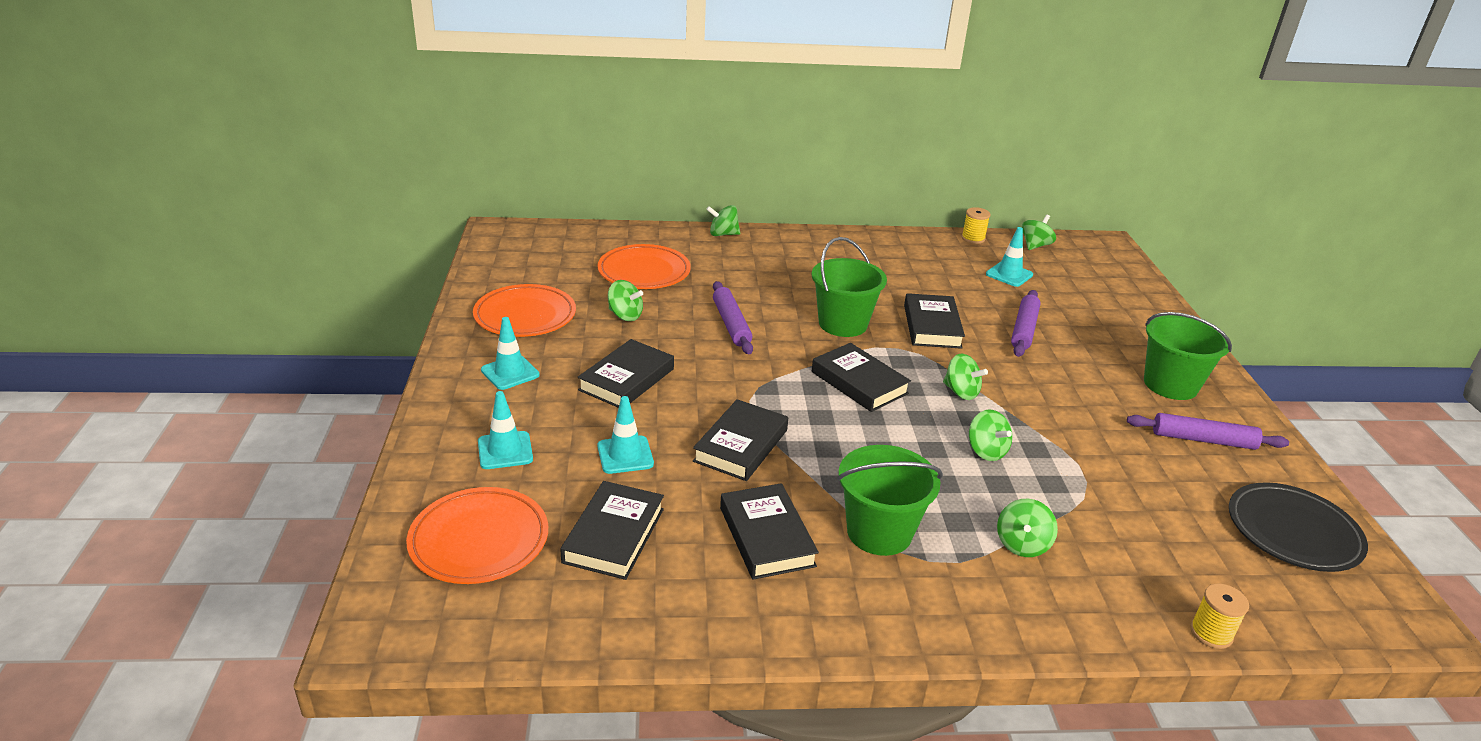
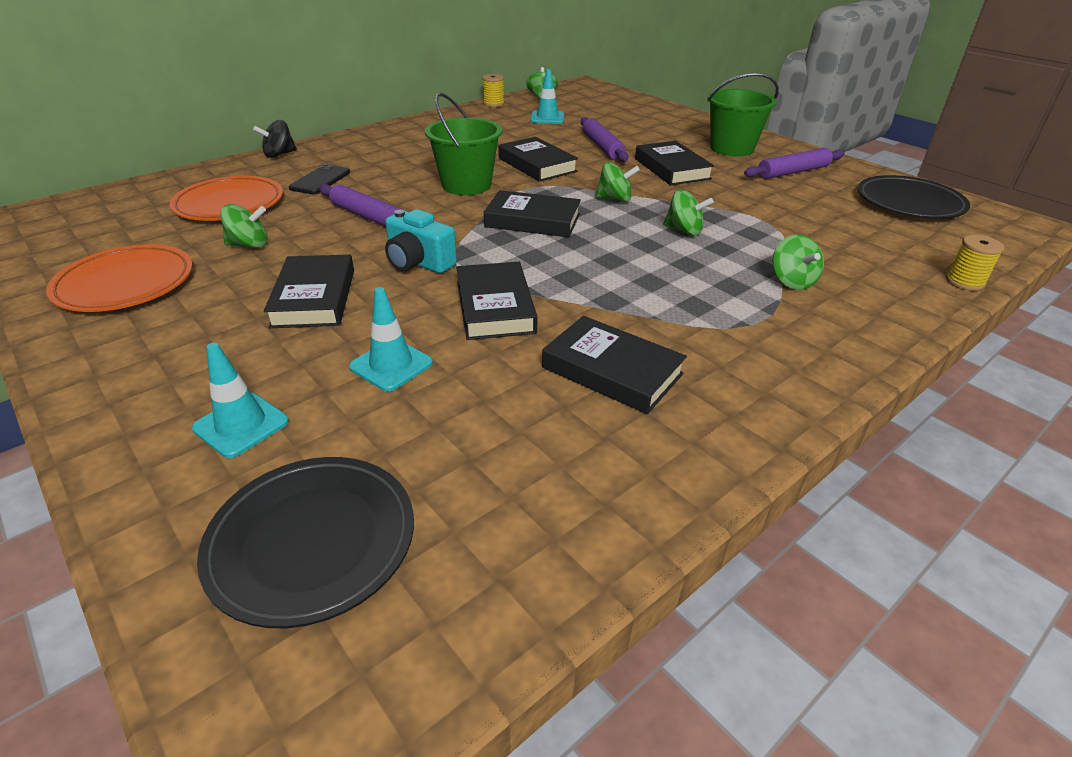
camera: 35 degrees left, 5 degrees up
(479, 540) = (312, 542): orange plate -> black plate
(510, 372) = (163, 344): turquoise traffic cone -> none
(613, 535) = (468, 447): black book -> black book (671, 169)
(723, 234) = (279, 154): green spinning top -> black spinning top
(726, 382) = (418, 263): none -> turquoise camera
(729, 273) = (320, 180): none -> black phone
(879, 532) = (691, 321): green bucket -> none

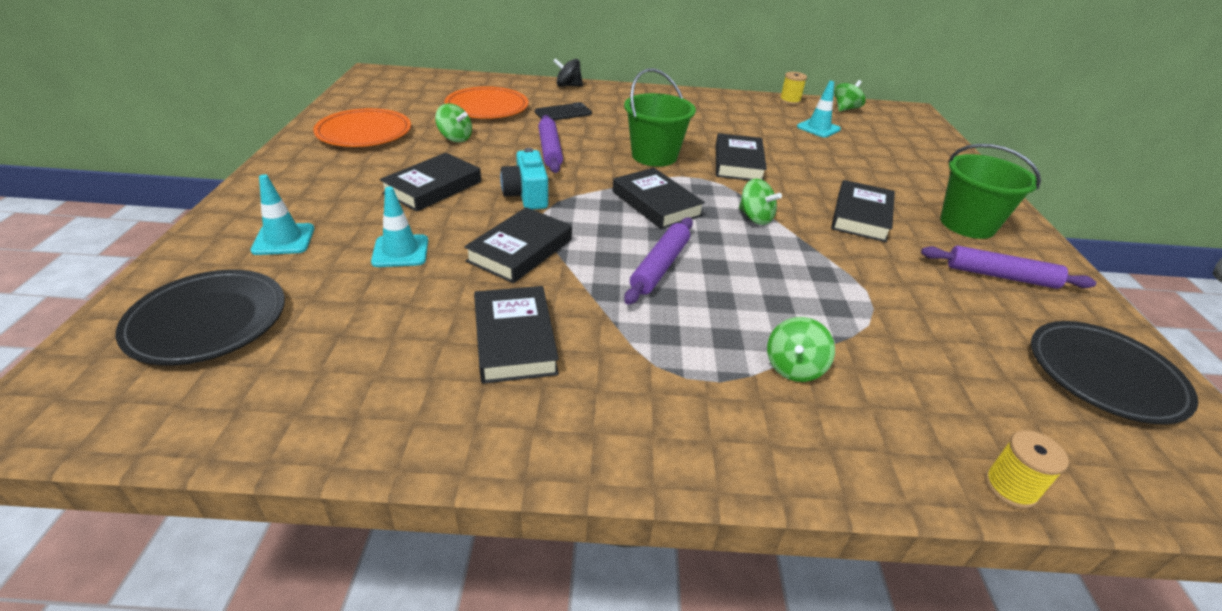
camera: 40 degrees right, 0 degrees up
(602, 146) = (826, 170): purple rolling pin -> purple rolling pin (660, 266)
(684, 230) = (770, 272): green spinning top -> none

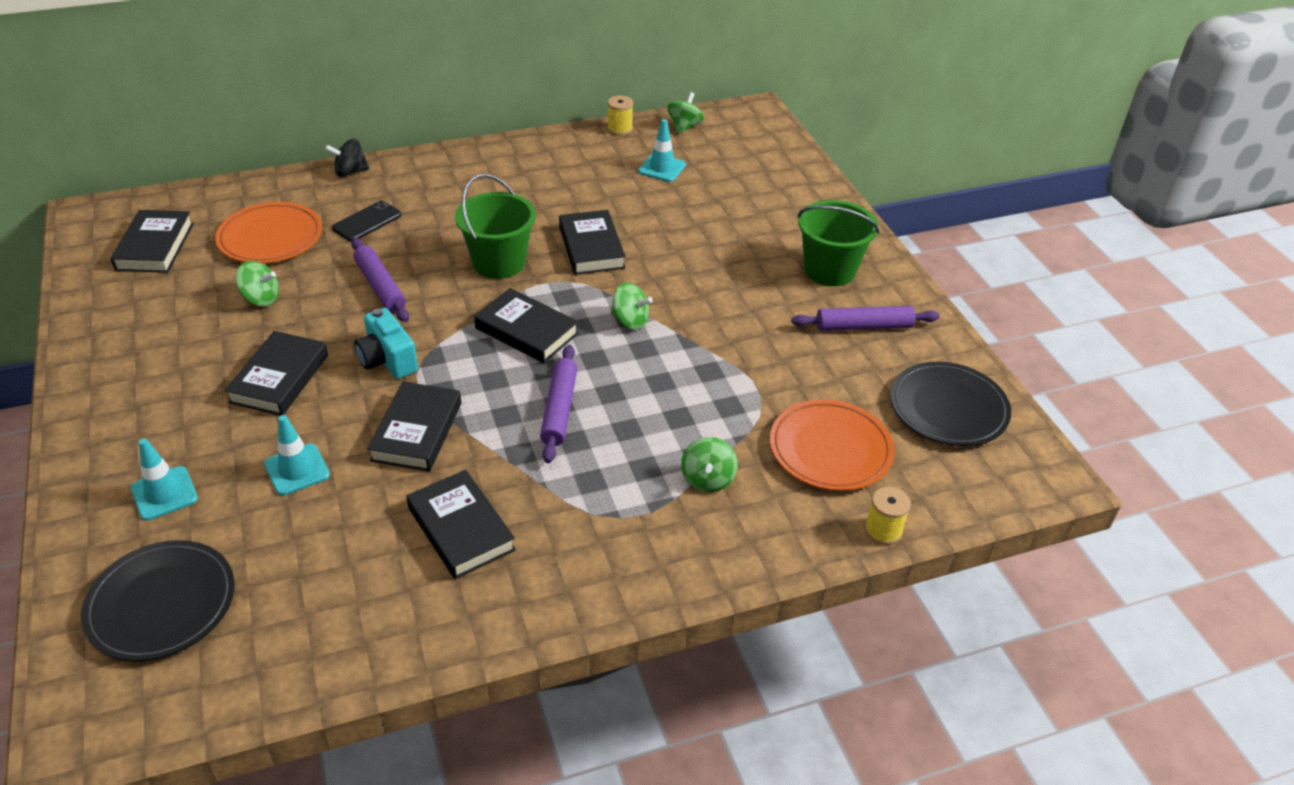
camera: 20 degrees left, 5 degrees up
(364, 133) = (147, 321): orange plate -> orange plate (830, 449)
(861, 216) = (730, 288): black book -> black book (155, 247)

